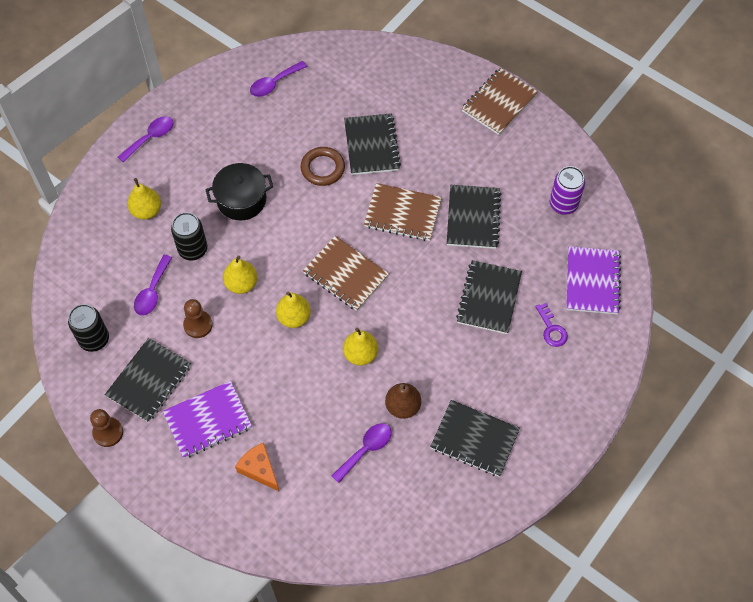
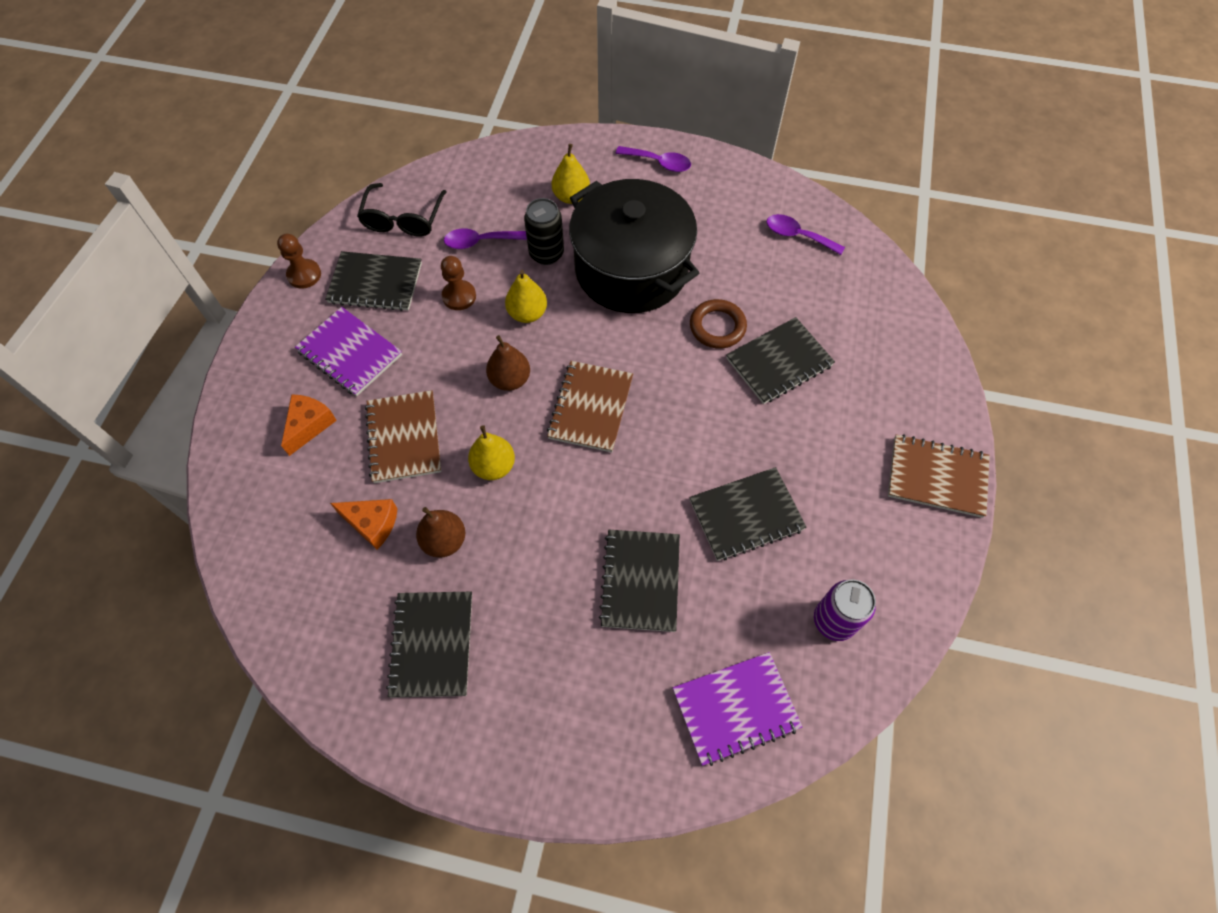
camera: 65 degrees right, 0 degrees up
(94, 339) = (403, 219): black can -> black glasses
(241, 200) = (631, 269): black pot -> black pot, size x1.87
(294, 317) = (510, 379): yellow pear -> brown pear
(366, 449) = (372, 523): purple spoon -> orange cheese
(402, 213) = (706, 433): brown notebook -> brown notebook (404, 438)
(488, 298) = (640, 581): black notebook -> black notebook turned 75 degrees counterclockwise
(551, 329) = (634, 681): purple key -> none

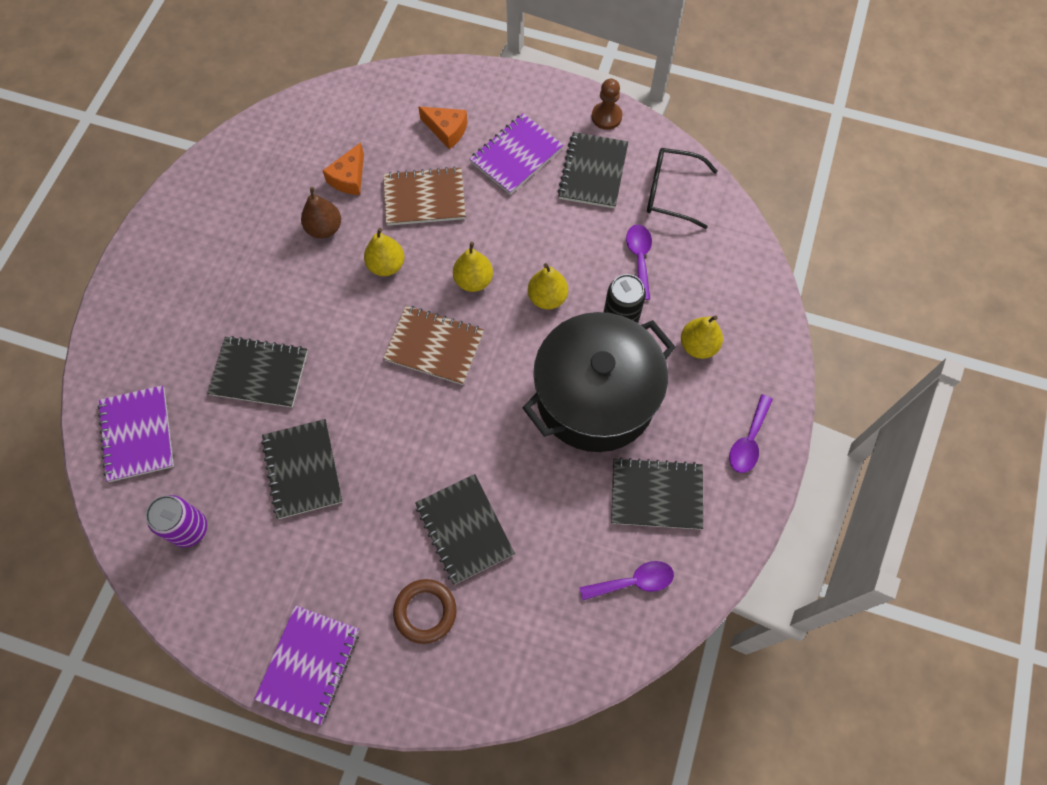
camera: 95 degrees right, 5 degrees up
(432, 644) = (241, 220): black notebook -> black notebook (656, 494)
(459, 296) = (572, 240): brown pawn -> none
(510, 379) = (473, 280): brown pear -> yellow pear
(717, 327) = (515, 474): brown ring -> brown ring (425, 611)
(797, 236) = (633, 582): purple spoon -> purple spoon turned 45 degrees clockwise
(937, 477) = (309, 664): brown notebook -> purple notebook

